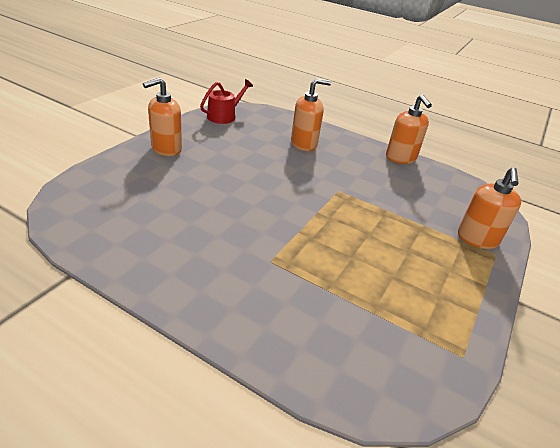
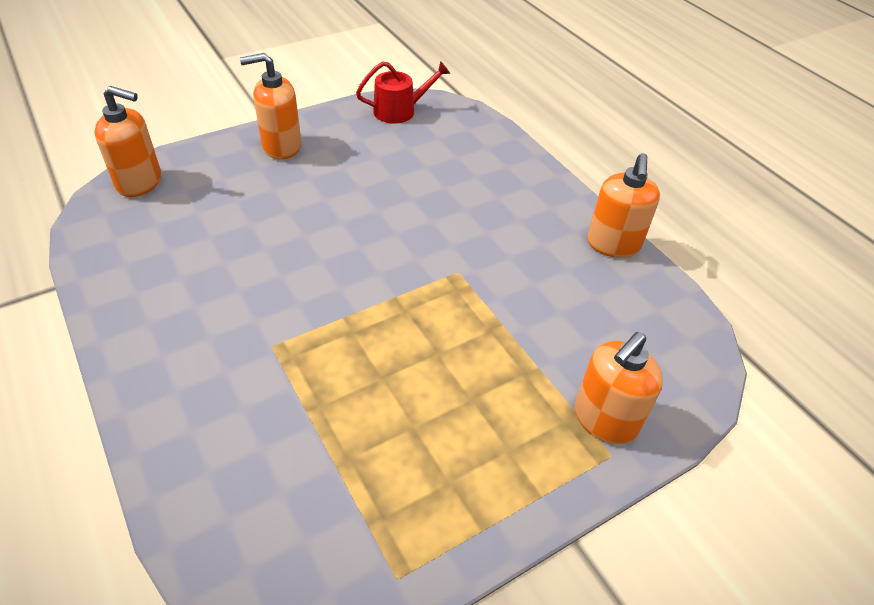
camera: 30 degrees right, 10 degrees up
(304, 144) = (476, 182): orange soap dispenser -> orange soap dispenser (140, 182)

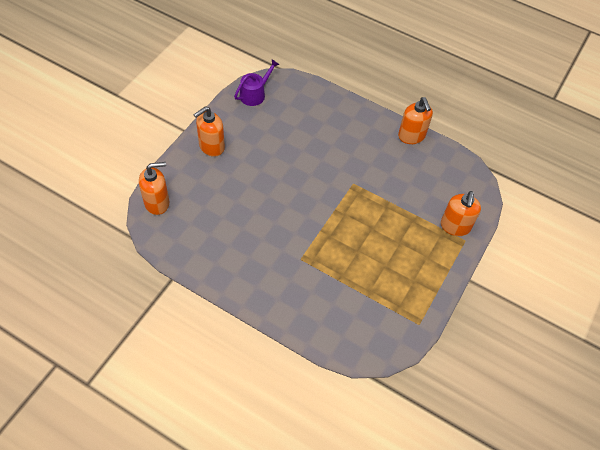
camera: 30 degrees left, 10 degrees up
(399, 111) = (254, 94): red watering can -> purple watering can

